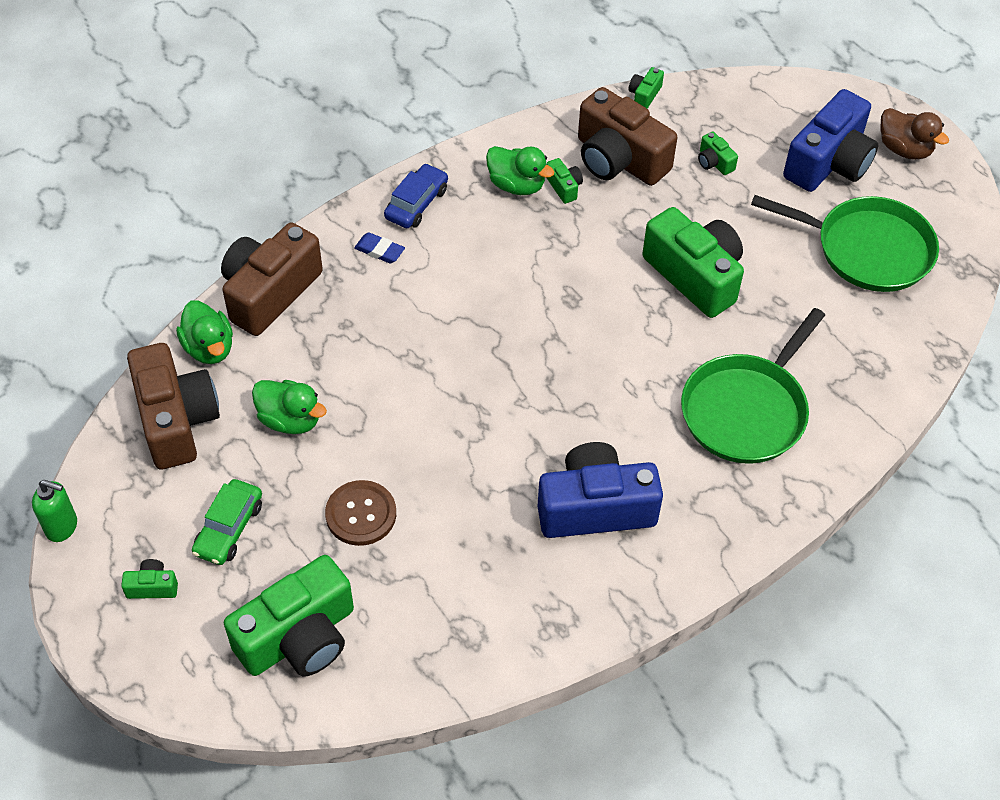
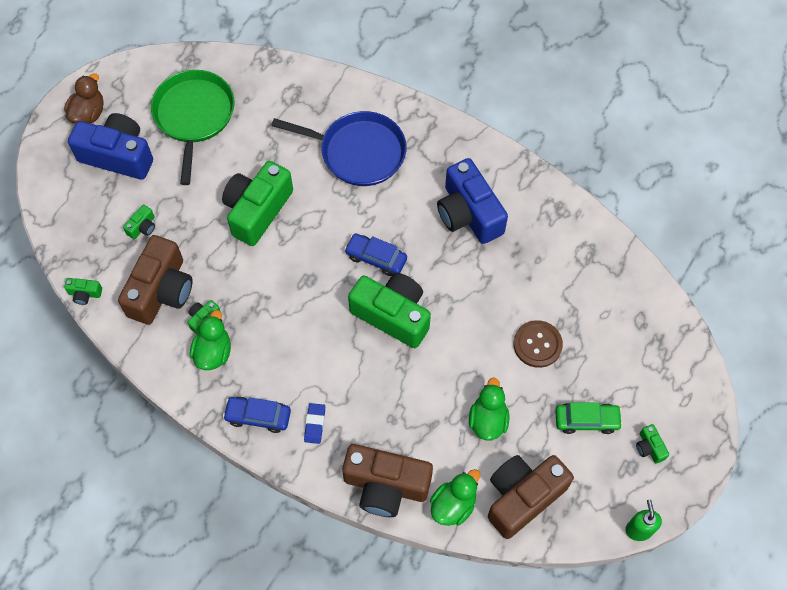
camera: 110 degrees left, 10 degrees up
(299, 637) = (637, 344): green camera -> green camera (392, 315)
(572, 378) = (376, 258): none -> blue car
(747, 410) = (358, 152): green pan -> blue pan

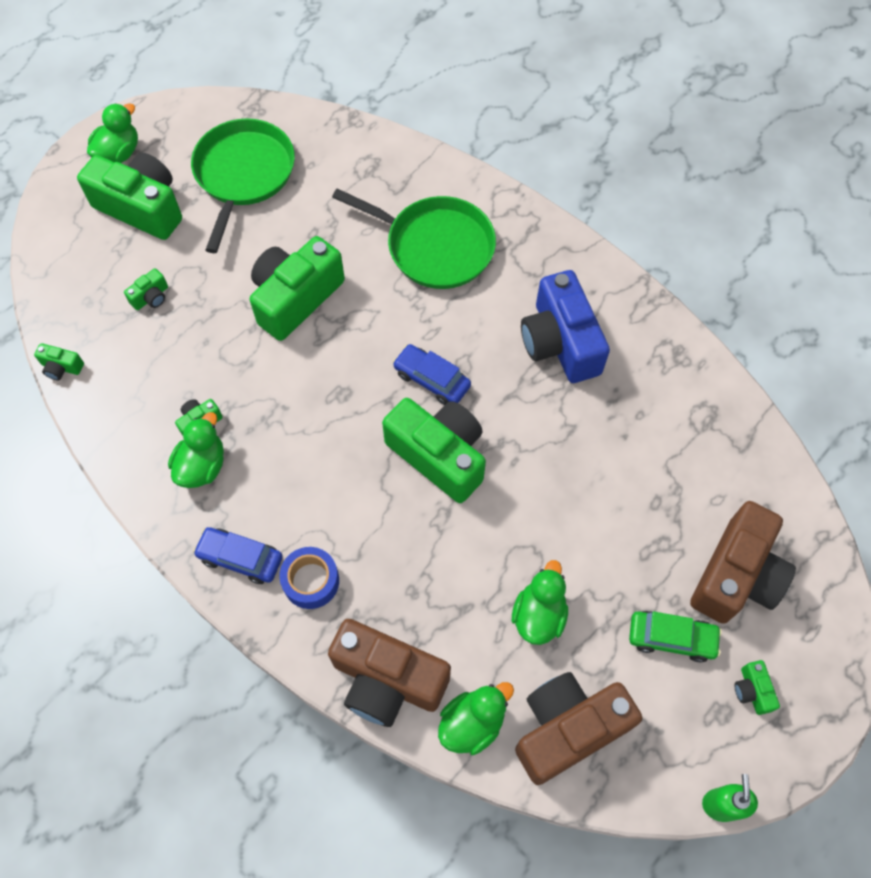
camera: 10 degrees right, 0 degrees up
(88, 113) = (119, 153): brown duck -> green duck
(118, 155) = (142, 208): blue camera -> green camera
(161, 291) = (156, 378): brown camera -> brown camera (736, 575)
(315, 424) = (311, 581): blue eraser -> blue tape
(358, 152) = (434, 246): blue pan -> green pan
(537, 344) = (621, 525): brown button -> none

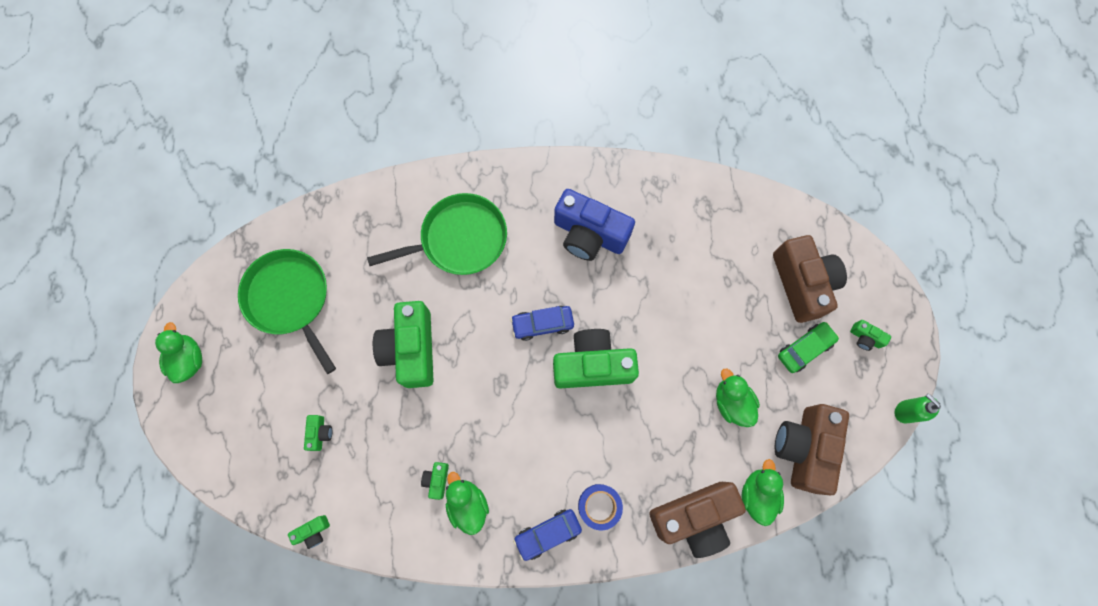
camera: 45 degrees left, 10 degrees up
(142, 208) = (247, 381): green camera -> none

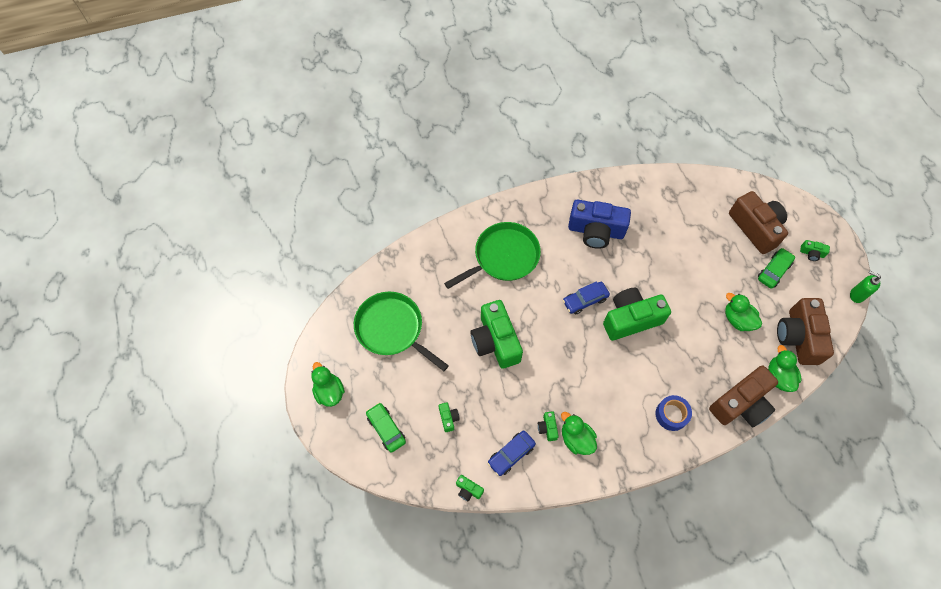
camera: 15 degrees left, 10 degrees down
(241, 426) = (386, 429): none -> green car
(313, 531) = (468, 490): green camera -> green camera turned 75 degrees clockwise
(548, 533) = (642, 444): blue car -> blue car (511, 454)

